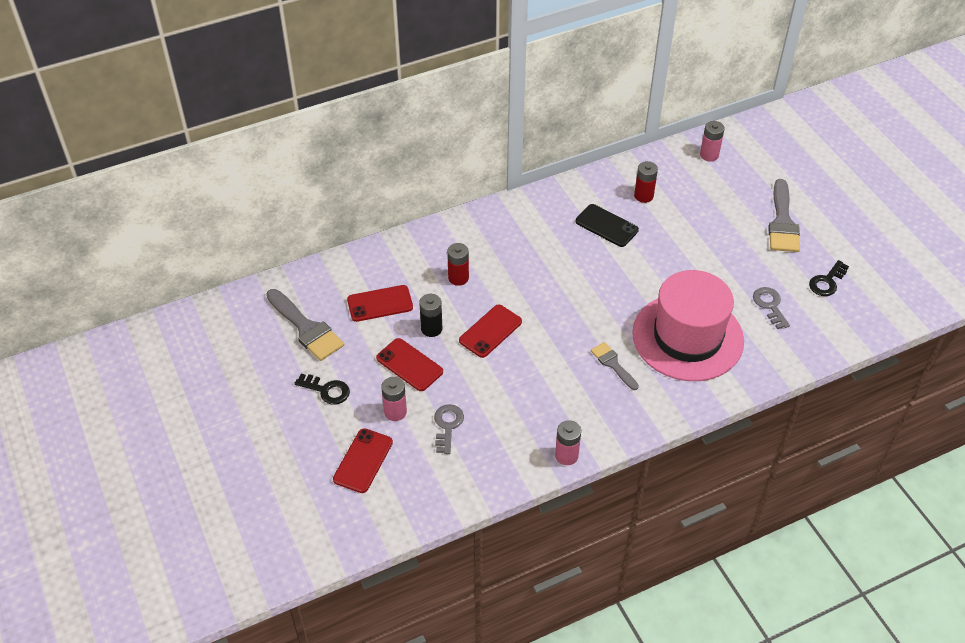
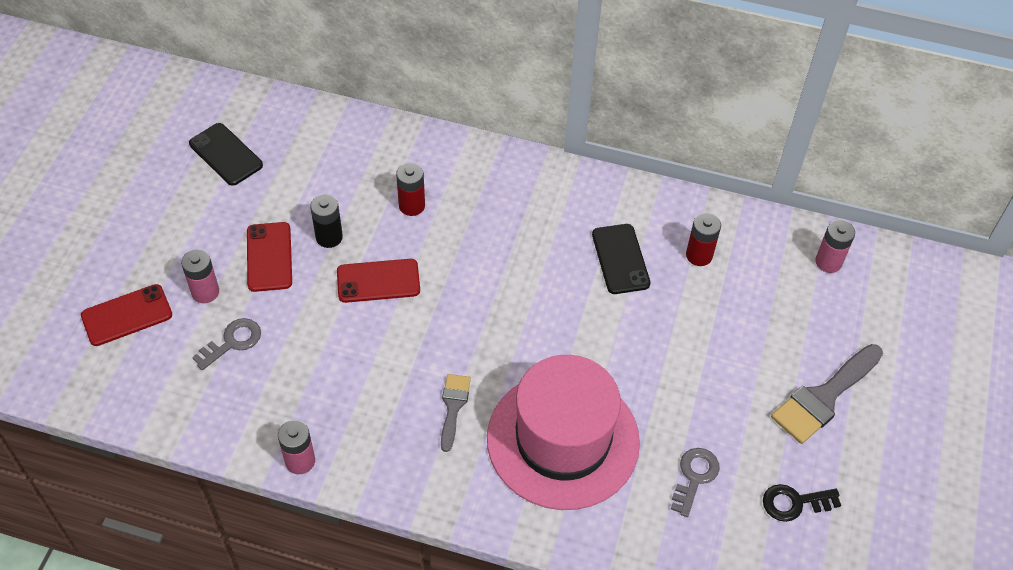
camera: 40 degrees right, 5 degrees up
(306, 328) = (225, 154): grey brush -> black phone
(326, 390) = (174, 225): black key -> none
(380, 304) = (313, 178): red phone -> none

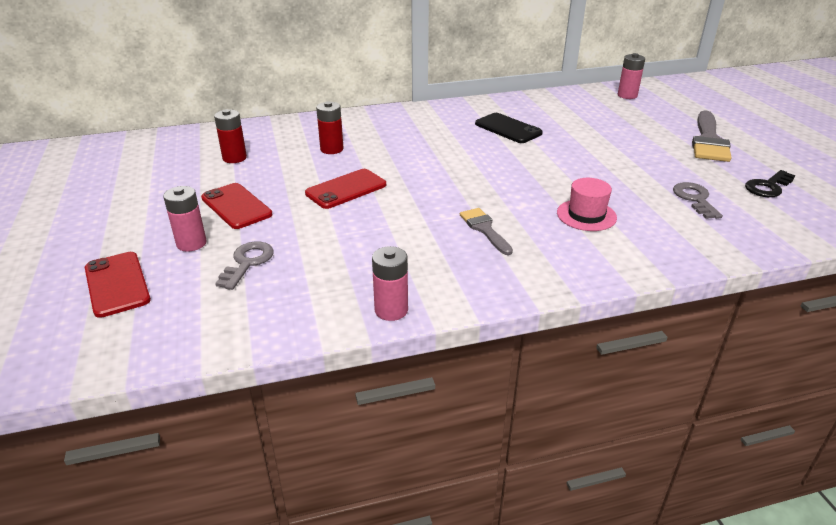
camera: 30 degrees left, 20 degrees down
(127, 315) = (117, 284): red phone -> red phone turned 60 degrees counterclockwise
(225, 154) = (144, 169): black phone -> none
(329, 237) = (280, 181): black battery -> none
(563, 440) = (586, 215): pink hat -> pink hat, size x0.42
(699, 255) = (553, 114): red battery -> red battery (234, 158)

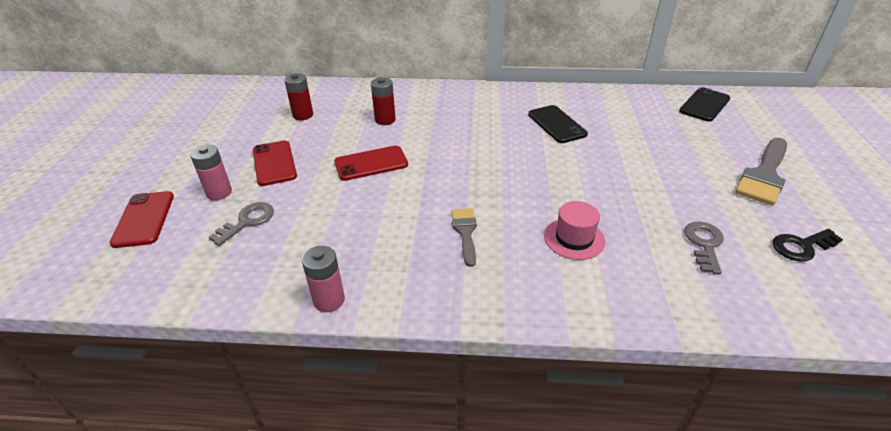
camera: 20 degrees right, 5 degrees up
(627, 95) = (704, 105): pink battery -> black phone

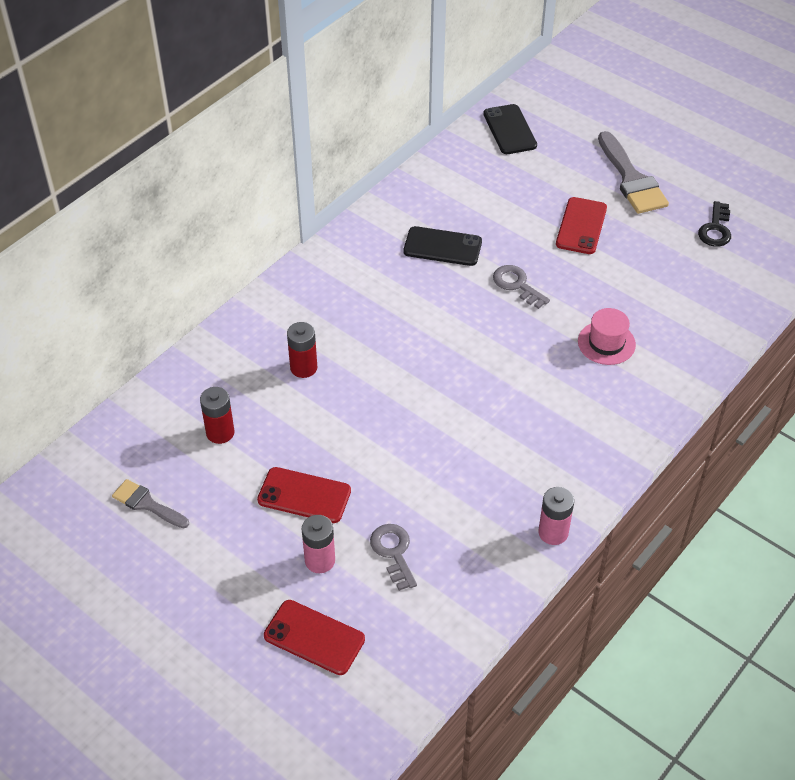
camera: 55 degrees left, 10 degrees up
(371, 164) = (379, 418): red phone -> red phone (581, 226)
(465, 232) = (542, 405): grey brush -> grey brush (147, 504)
(704, 244) = (672, 276): grey key -> grey key (517, 285)

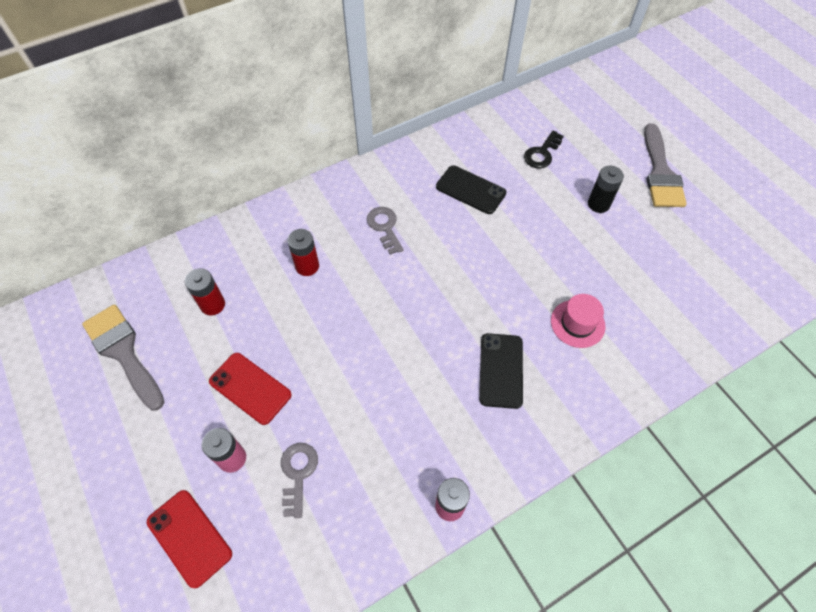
camera: 20 degrees right, 10 degrees up
(147, 504) = (123, 352): grey brush -> grey brush, size x1.72
(509, 130) = (570, 102): black phone -> black phone (501, 370)
(517, 285) = (519, 243): grey key -> grey key (384, 227)
(581, 226) = (598, 204): red phone -> black battery
(715, 229) = (722, 241): black key -> black key (542, 153)

